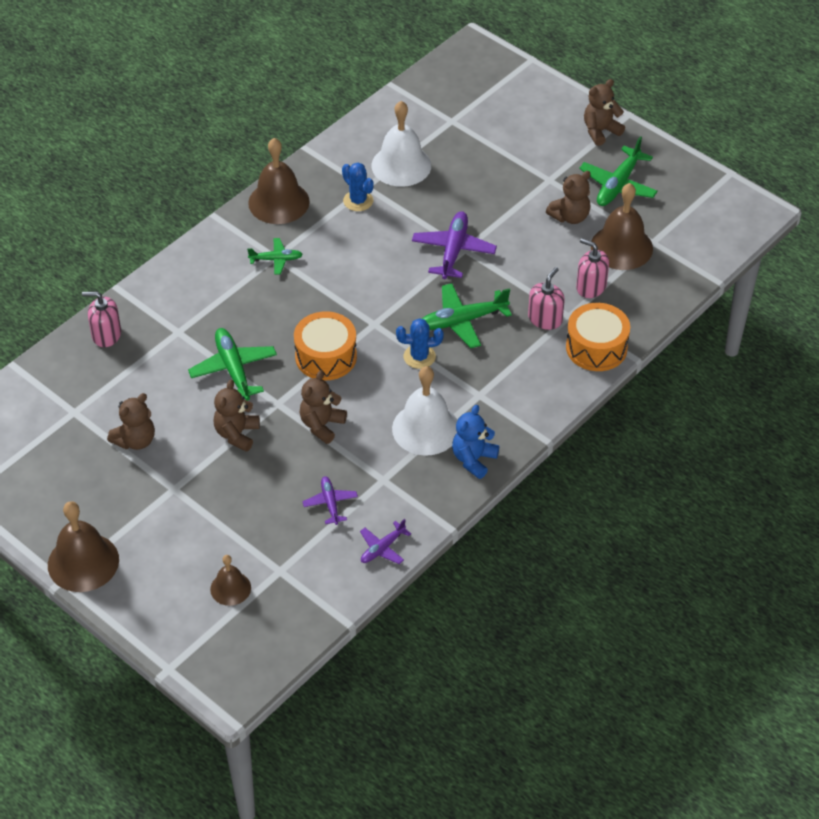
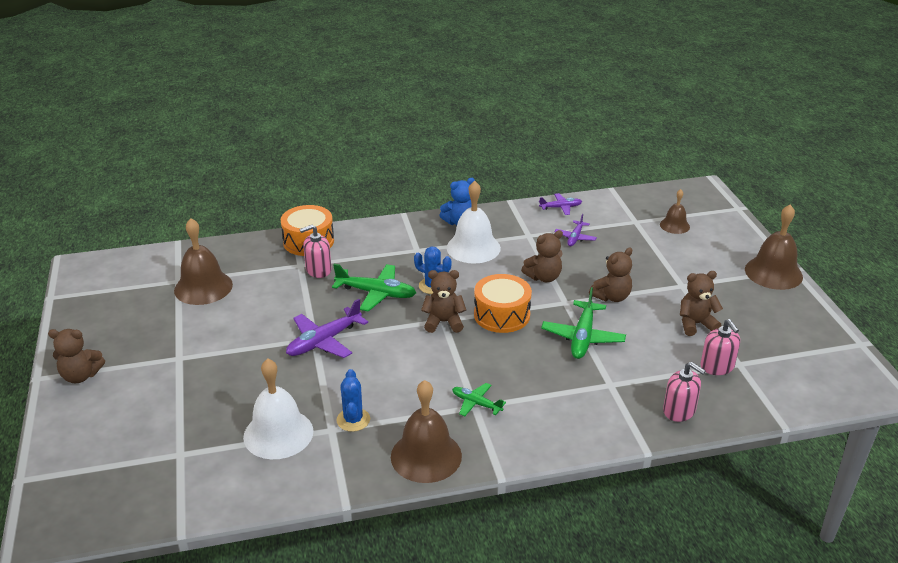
camera: 145 degrees left, 15 degrees down
(570, 216) = (206, 323): brown teddy bear -> brown teddy bear (443, 322)
(591, 287) = (261, 274): pink soap dispenser -> pink soap dispenser (717, 366)
(618, 185) = (138, 328): green plane -> none

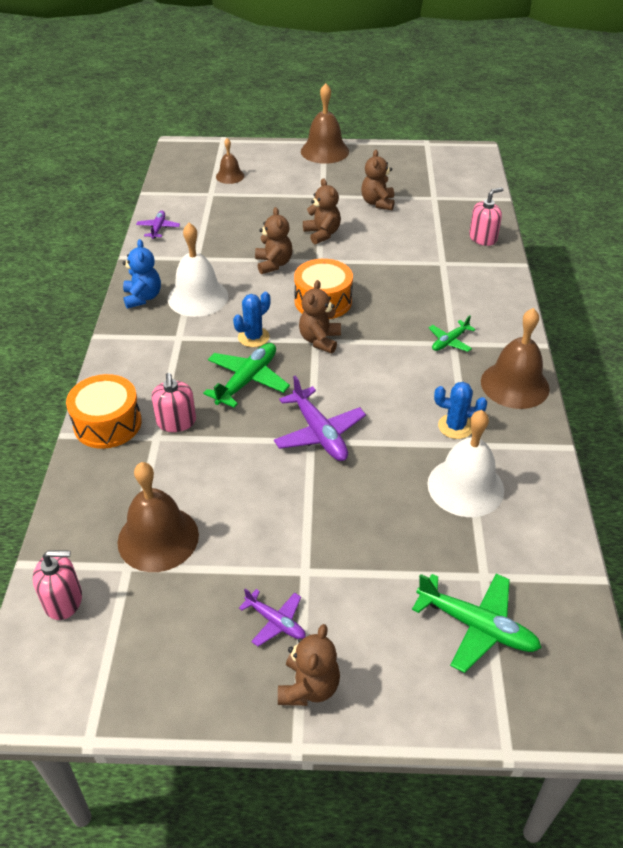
camera: 75 degrees left, 10 degrees up
(575, 238) = (217, 232): purple plane -> purple plane (276, 622)
(582, 337) = (374, 262): green plane -> green plane (477, 626)
(717, 366) = (434, 208): pink soap dispenser -> pink soap dispenser (63, 600)

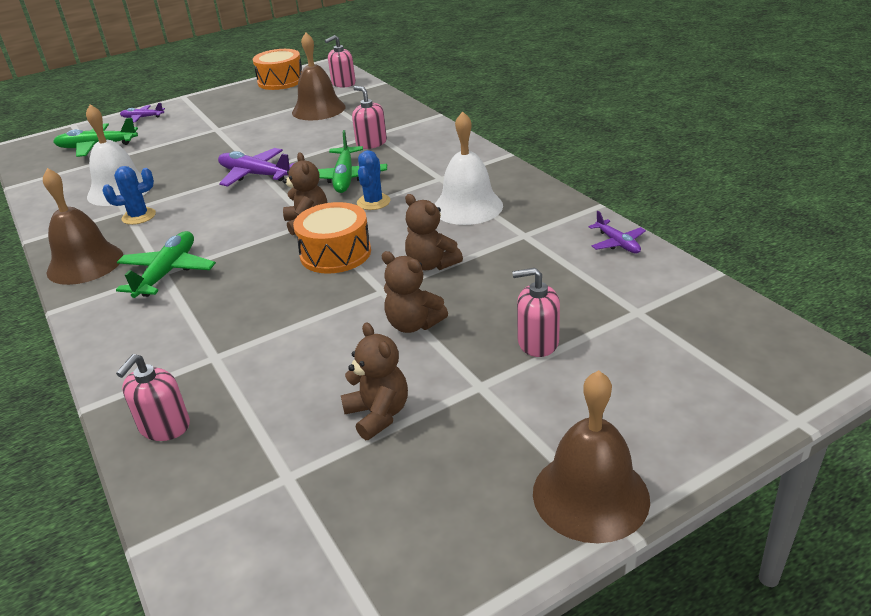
camera: 150 degrees right, 10 degrees down
(107, 424) = (418, 127): orange drum -> orange drum (281, 81)
(143, 297) = (518, 187): blue teddy bear -> none
(230, 176) = (660, 352): brown bell -> none
(274, 201) = (537, 342): none -> pink soap dispenser
(276, 622) = (220, 113): purple plane -> purple plane (142, 118)
(309, 687) = (187, 106): brown teddy bear -> none
(449, 341) = (168, 272): green plane -> green plane, size x1.71

